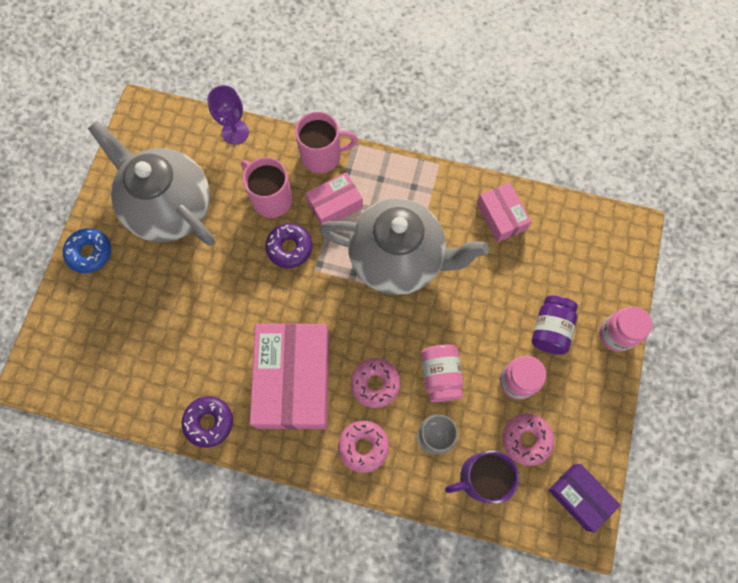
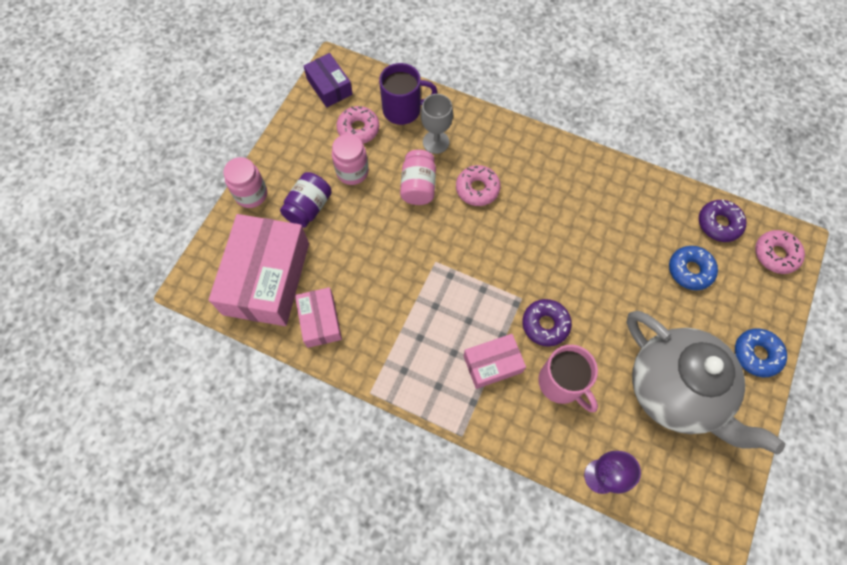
camera: 170 degrees left, 5 degrees down
(146, 327) = (690, 270): none -> blue donut
(209, 422) = (627, 182): purple donut -> purple donut (719, 224)
(294, 380) = (550, 203): pink box -> pink box (267, 278)
(322, 156) = (499, 426): pink mug -> none
(363, 446) = (495, 145): pink donut -> pink donut (775, 254)
(398, 259) = (436, 294): grey teapot -> none

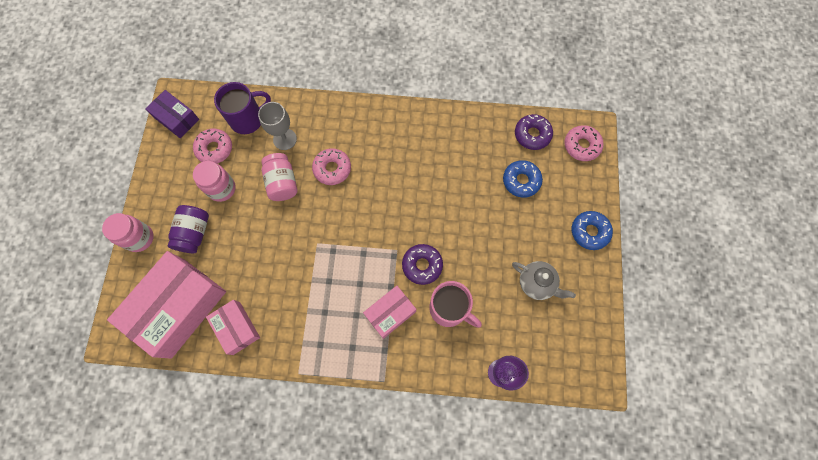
camera: 20 degrees left, 5 degrees up
(267, 278) = (178, 307): pink box -> pink box turned 45 degrees clockwise
(674, 391) = (536, 283): grey teapot -> grey teapot, size x0.47

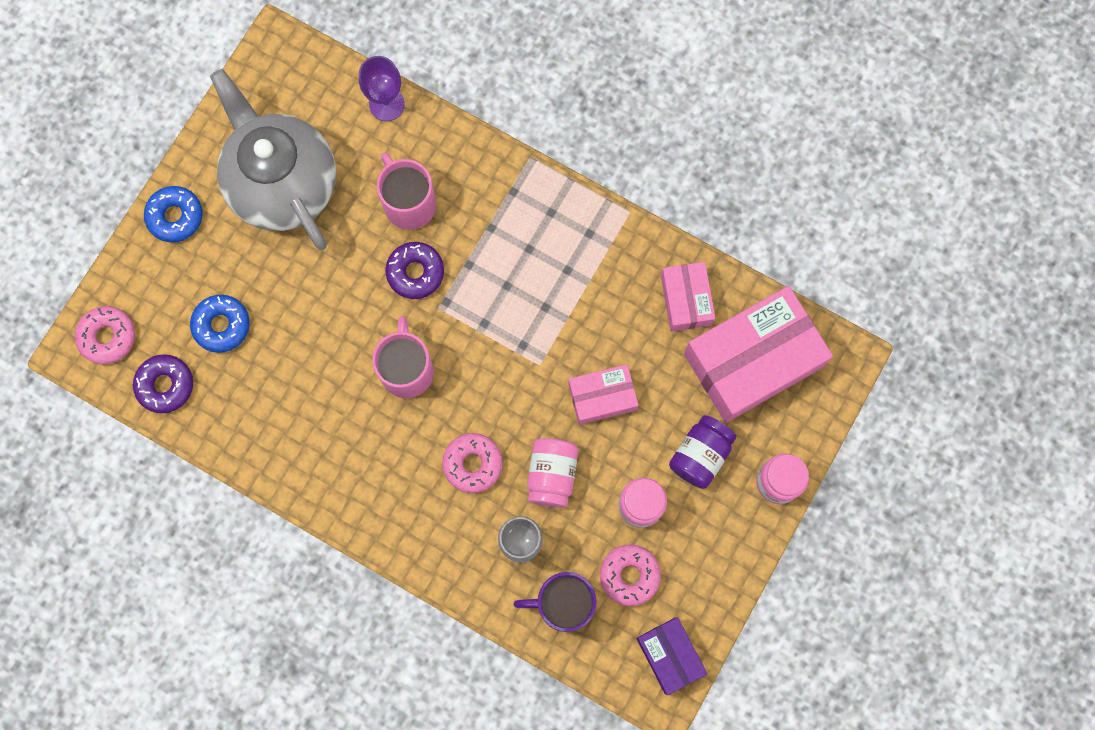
camera: 155 degrees left, 5 degrees up
(390, 313) = (485, 231): pink box -> pink box (602, 397)
(397, 204) = (407, 370): none -> pink mug
(536, 283) = (283, 184): grey teapot -> grey teapot, size x2.15

